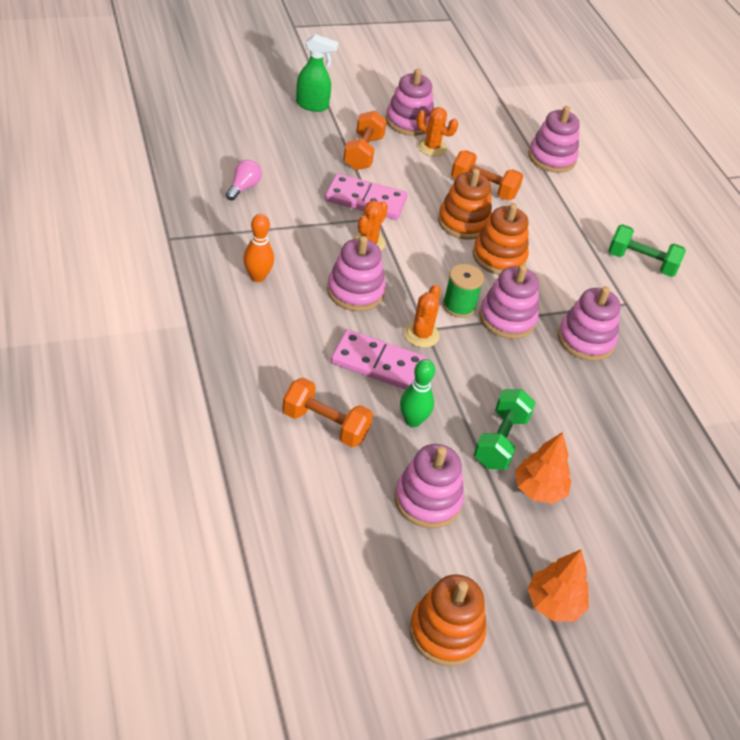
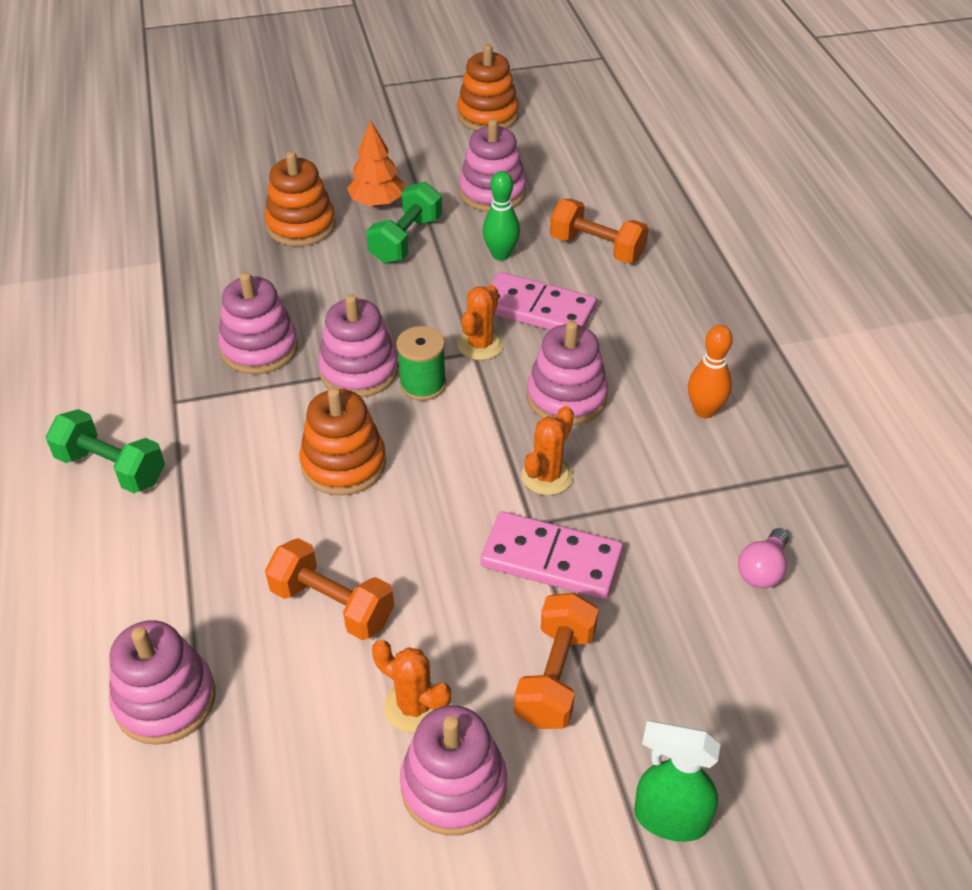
camera: 170 degrees left, 0 degrees up
(463, 222) = (387, 525): orange stacking toy -> orange stacking toy (301, 226)
(554, 603) = (390, 131): orange tree -> none

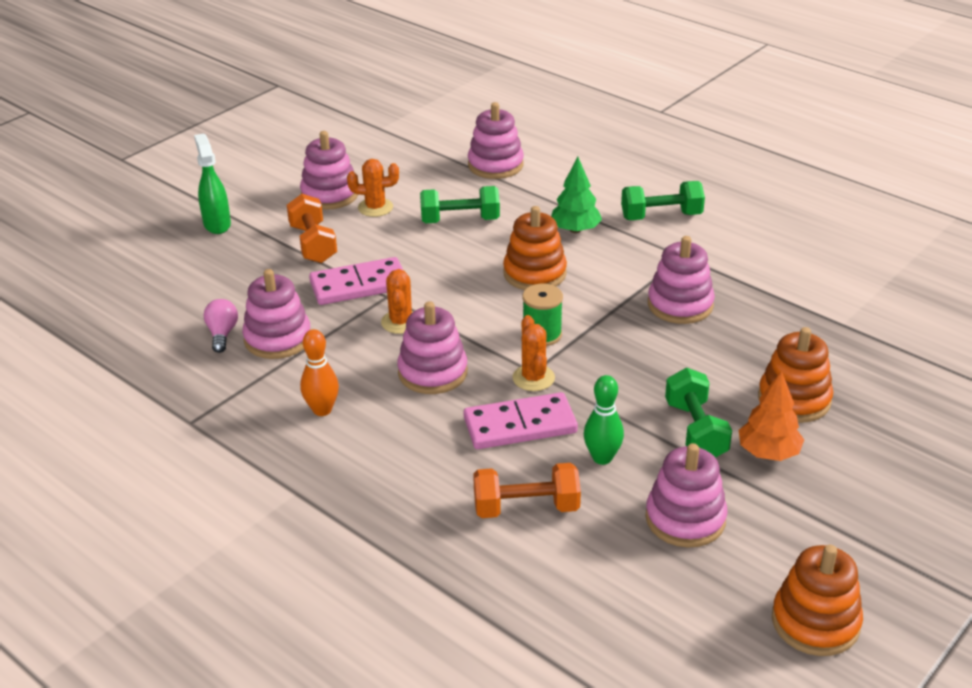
camera: 145 degrees right, 10 degrees down
(225, 504) = (575, 230): none -> green tree
(332, 605) = (460, 220): orange dumbbell -> green dumbbell
(359, 371) = (595, 323): pink stacking toy -> pink stacking toy (278, 339)
(669, 818) = (217, 224): green spray bottle -> green spray bottle turned 90 degrees counterclockwise

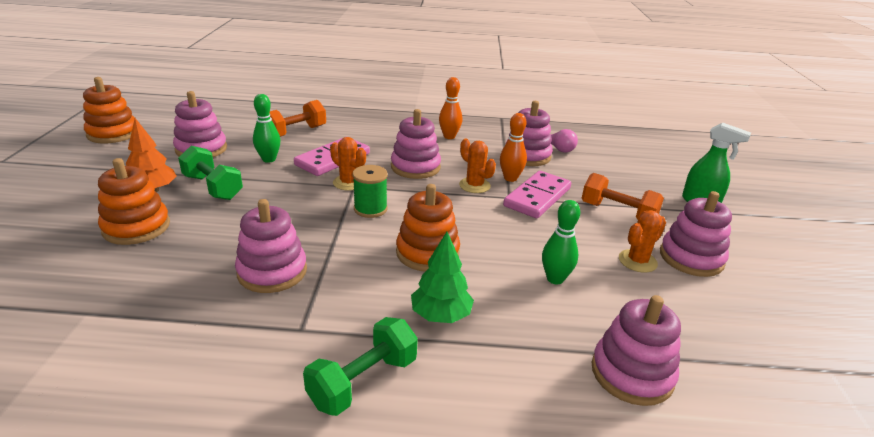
camera: 140 degrees right, 5 degrees down
(349, 316) = (510, 178): none -> orange bowling pin
(460, 220) = (555, 279): green dumbbell -> green bowling pin

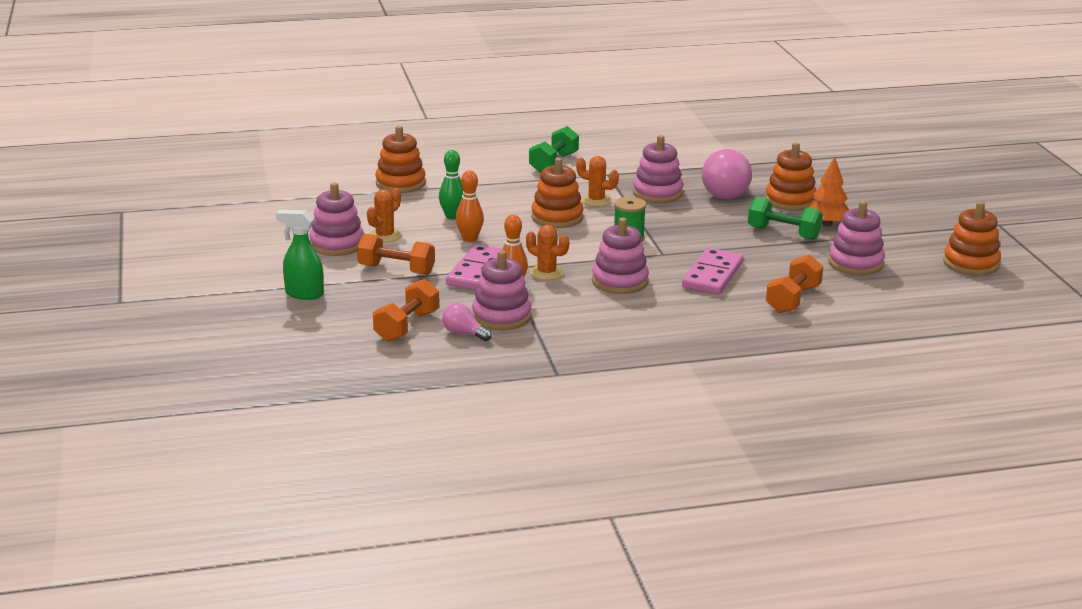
camera: 165 degrees right, 5 degrees down
(185, 256) = (727, 192): none -> pink light bulb
(269, 159) = (774, 264): green bowling pin -> none
(349, 183) = (670, 256): orange cactus -> orange cactus (596, 200)
(441, 315) = (526, 190): green tree -> none
(449, 136) = (609, 327): orange bowling pin -> orange bowling pin (469, 239)
(603, 160) = (407, 326): none -> orange dumbbell
(632, 373) = (400, 183): pink stacking toy -> orange stacking toy

